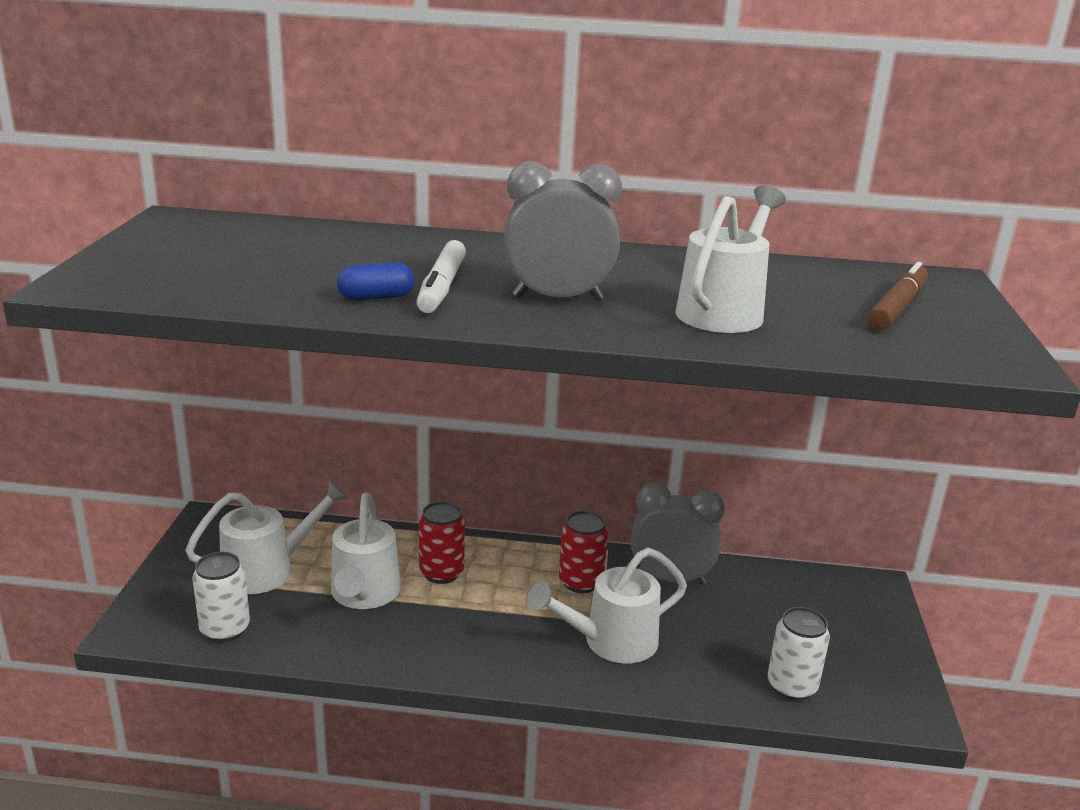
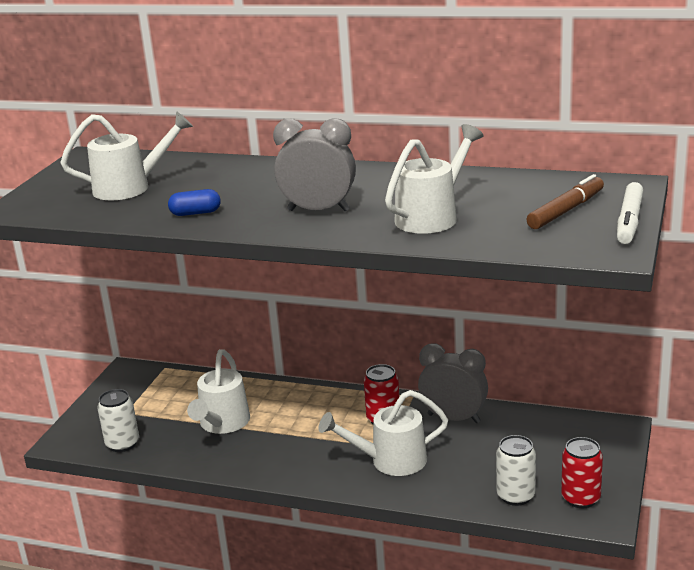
camera: 15 degrees right, 0 degrees up
(268, 570) = (160, 405): white watering can -> white watering can (130, 187)
(441, 573) = (282, 410): red can -> red can (580, 498)
(442, 287) = (243, 204): white marker -> white marker (629, 221)

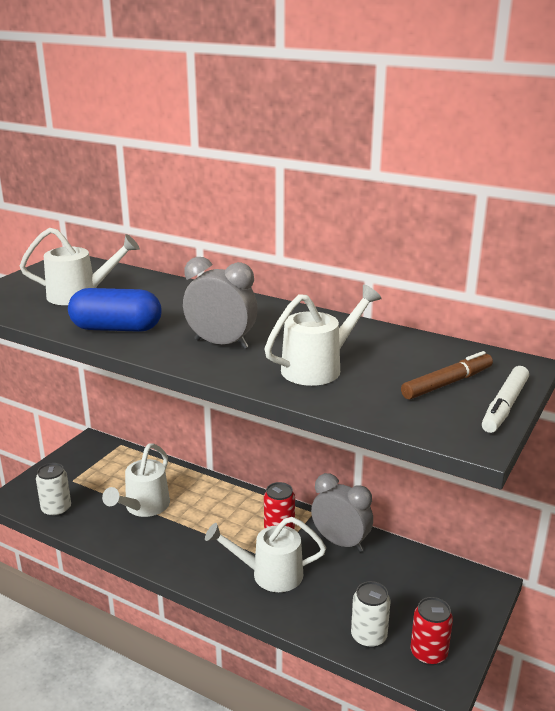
camera: 10 degrees right, 0 degrees up
(195, 213) = (116, 328): blue capsule -> blue capsule, size x1.96

